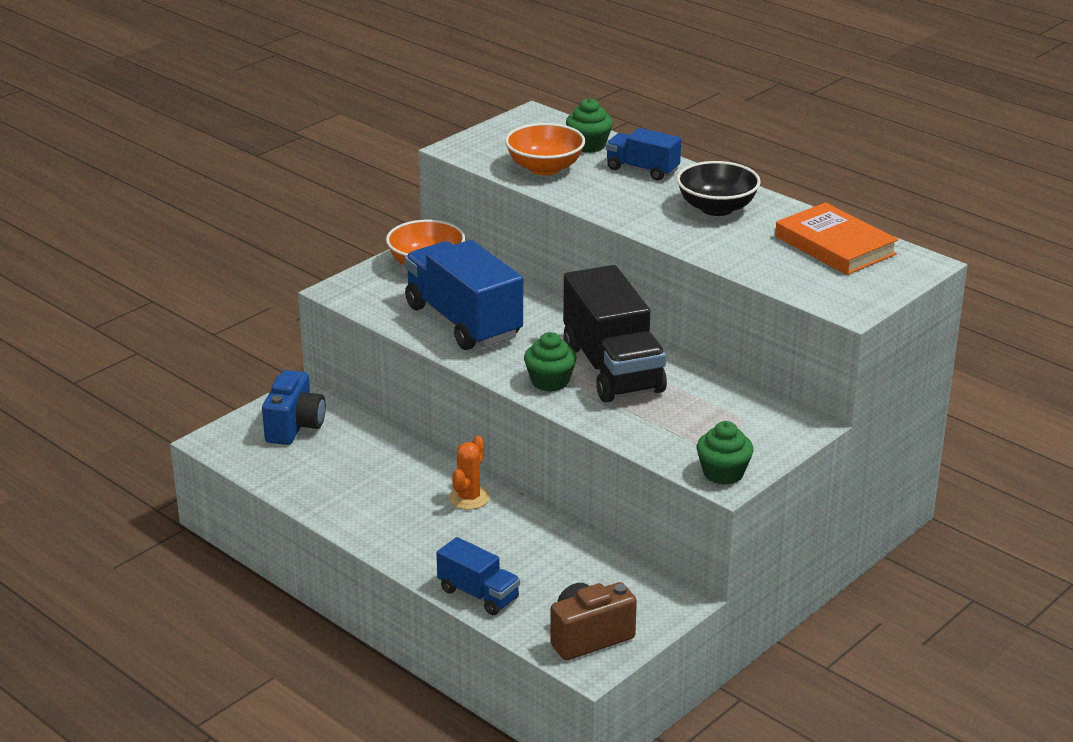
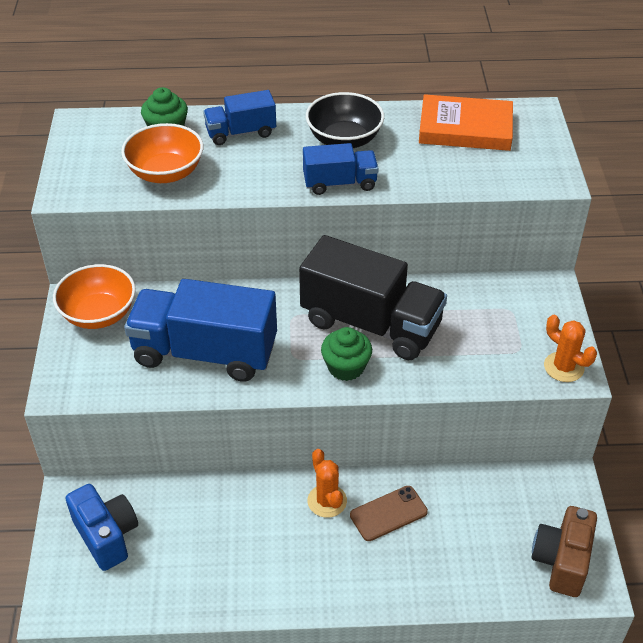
camera: 45 degrees left, 15 degrees up
(478, 594) = (448, 587): blue truck -> blue truck (340, 183)
(502, 531) = (388, 513): none -> brown phone
(723, 473) = (563, 367): green cupcake -> orange cactus

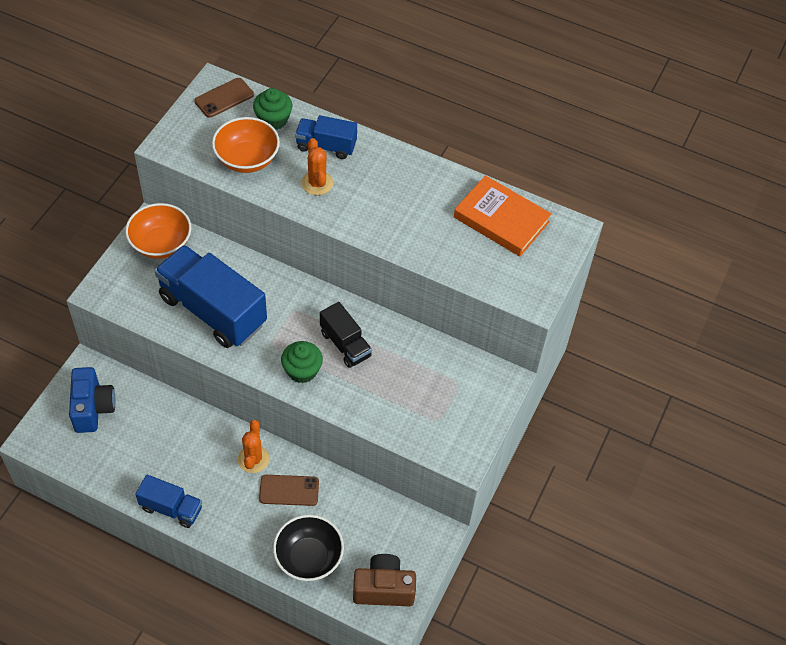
camera: 25 degrees right, 10 degrees up
(98, 131) = (224, 98): none -> brown phone
(340, 183) = (366, 226): blue truck -> blue truck (171, 508)
(344, 140) = (399, 188): black bowl -> black bowl (308, 557)
(371, 324) = (345, 344): black truck -> black truck, size x0.53
(561, 561) = (383, 589): brown camera -> brown camera turned 45 degrees clockwise
(563, 367) = (460, 449): orange cactus -> orange cactus (317, 183)

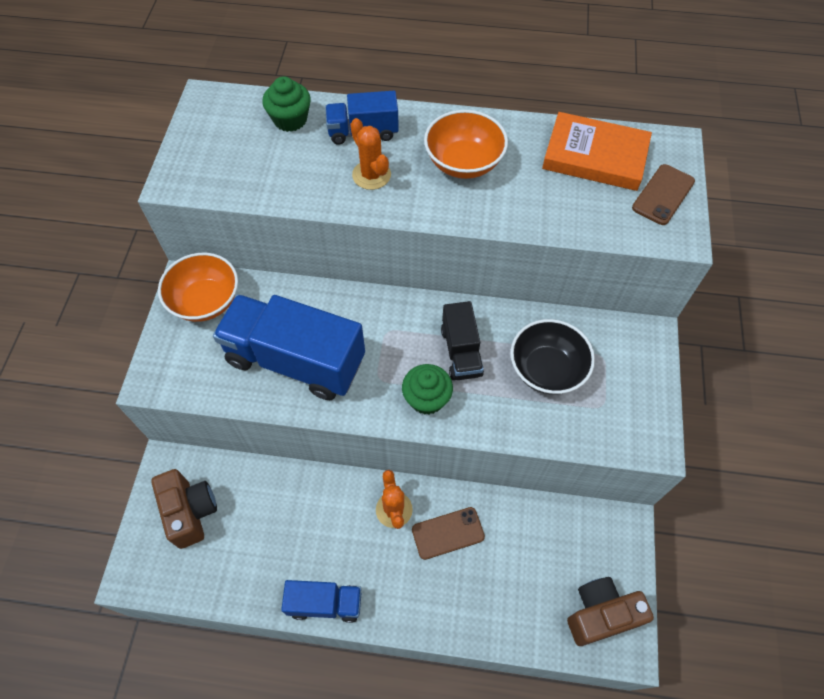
camera: 15 degrees left, 5 degrees up
(93, 408) = (191, 512): blue camera -> brown camera
(224, 98) = (223, 111): brown phone -> brown phone (663, 195)
(247, 159) = (278, 171): orange bowl -> orange bowl (463, 163)
(308, 557) = (503, 607): black bowl -> black bowl (547, 369)
(345, 344) = (461, 352): black truck -> black truck turned 45 degrees clockwise

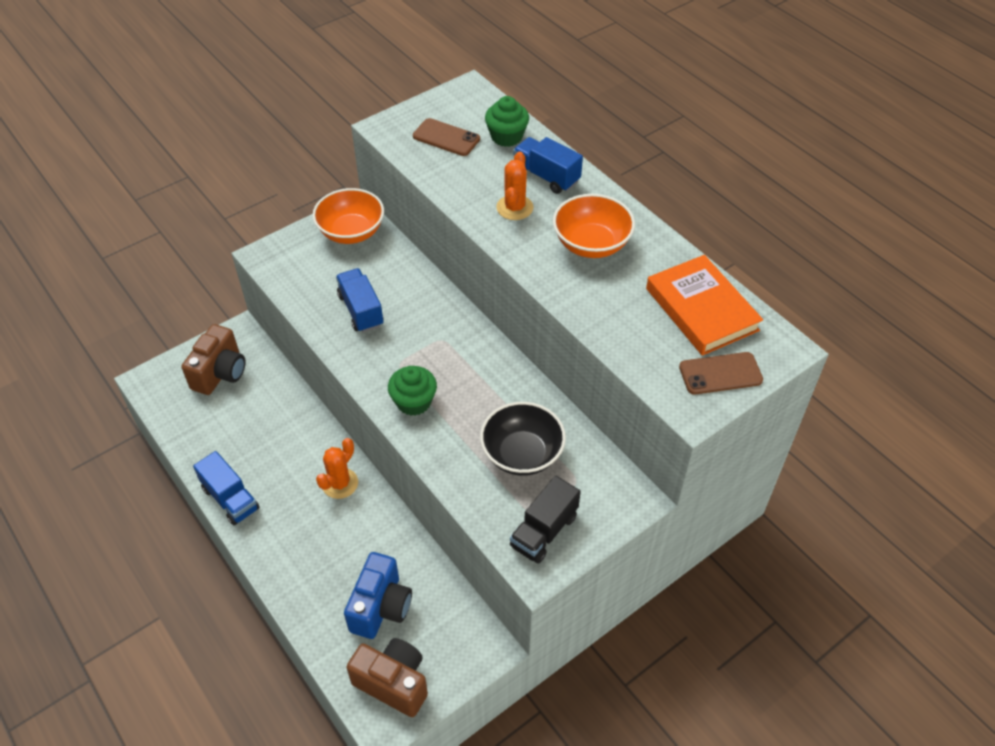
camera: 45 degrees right, 10 degrees down
(295, 360) = (361, 310): blue truck -> blue truck, size x0.53
(448, 533) = (356, 530): brown phone -> brown phone (446, 138)
(461, 352) = (475, 392): black truck -> black truck (544, 531)
(530, 570) = (381, 607): none -> blue camera

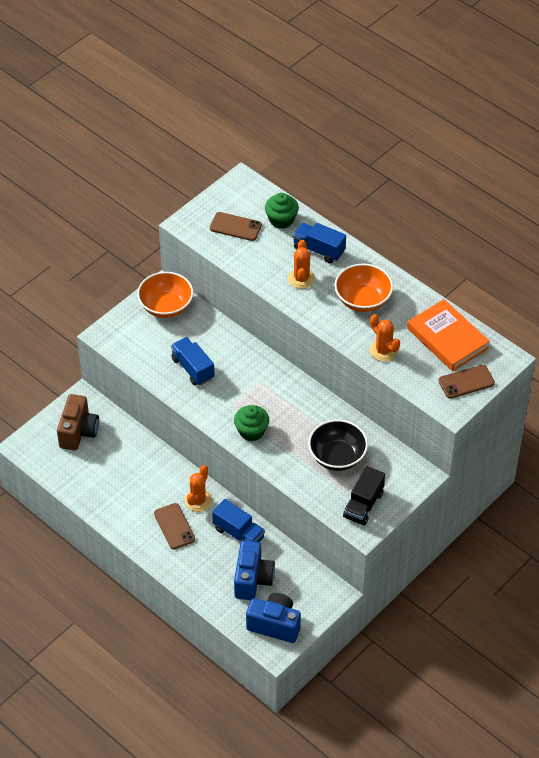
camera: 10 degrees left, 0 degrees up
(230, 499) = (120, 523): blue truck -> blue truck (238, 533)
(298, 514) = (174, 526): none -> brown phone
(393, 683) = (274, 625): brown camera -> blue camera
(606, 314) = (383, 351): none -> orange cactus

